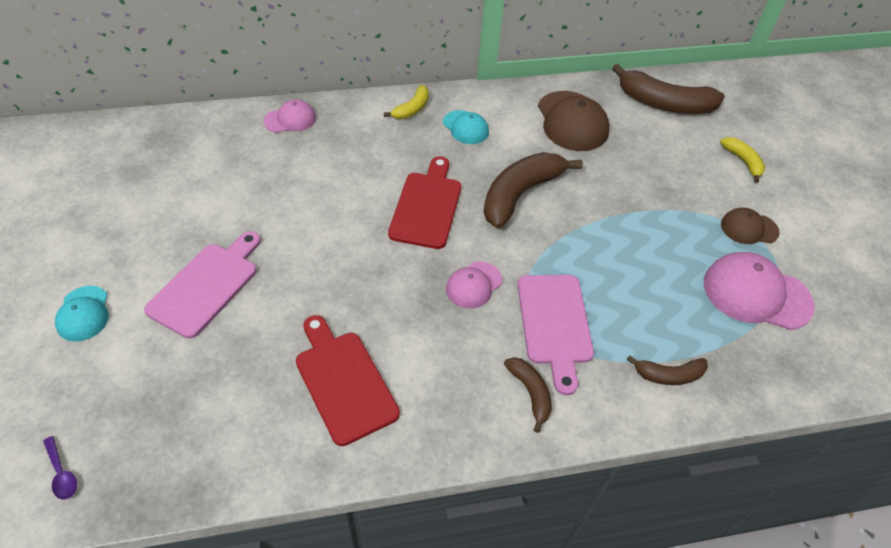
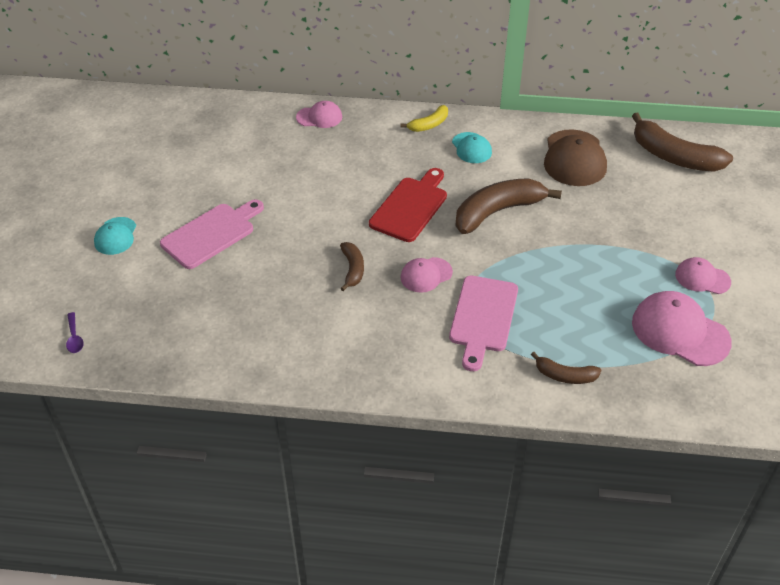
camera: 20 degrees right, 5 degrees down
(344, 381) = (293, 323): red cutting board -> none
(530, 393) = (439, 363): brown banana -> brown banana (353, 269)
(743, 161) = (728, 221): yellow banana -> none
(749, 228) = (702, 278): brown cap -> pink cap

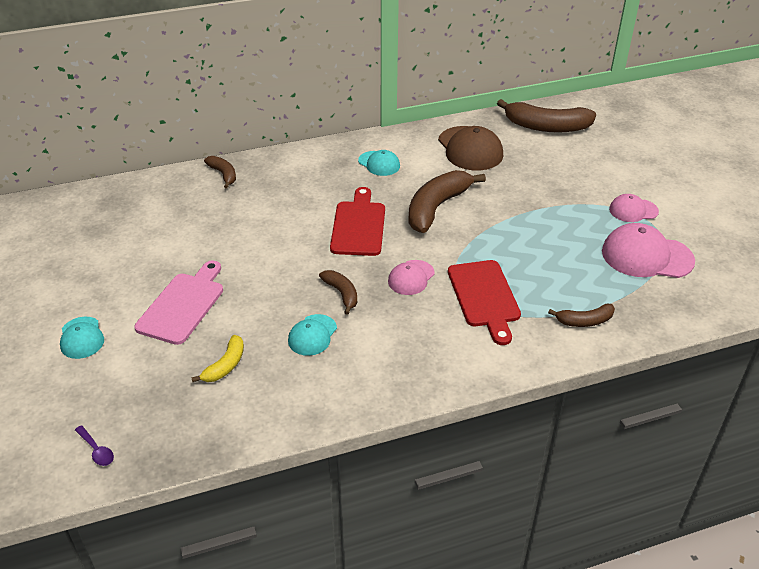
camera: 25 degrees left, 5 degrees down
(302, 300) = (312, 335): none -> turquoise cap
(319, 117) = (223, 174): pink cap -> brown banana
(429, 125) = (329, 155): yellow banana -> yellow banana (225, 365)
(483, 317) = (484, 297): pink cutting board -> red cutting board

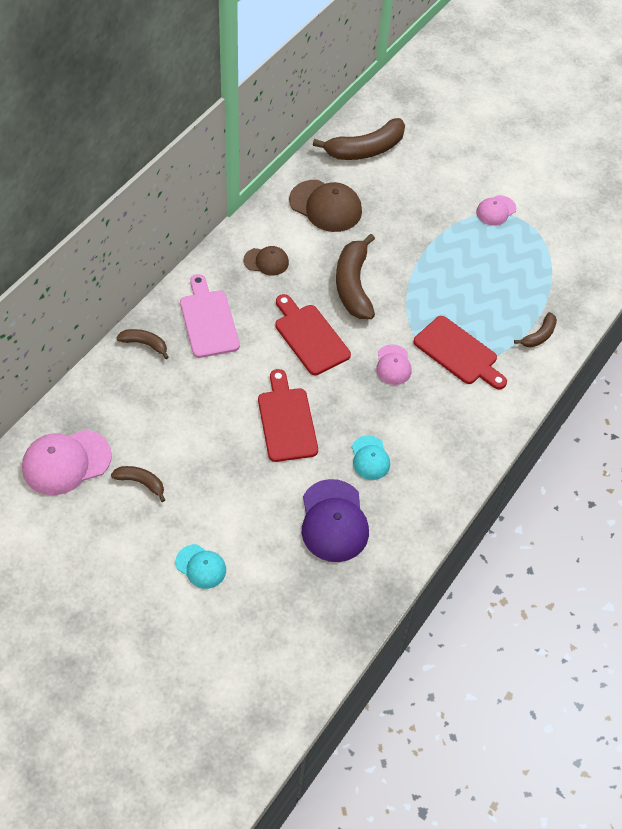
camera: 40 degrees left, 15 degrees up
(97, 450) = (314, 642): purple spoon -> none
(183, 305) = (248, 490): pink cutting board -> pink cutting board (208, 320)
(225, 365) = (334, 521): yellow banana -> purple cap
(272, 273) = (286, 421): none -> red cutting board
(342, 294) = (357, 409): brown banana -> brown banana (141, 482)
(379, 163) = (266, 261): turquoise cap -> brown cap
(647, 256) = (536, 252): pink cap -> pink cap (66, 462)

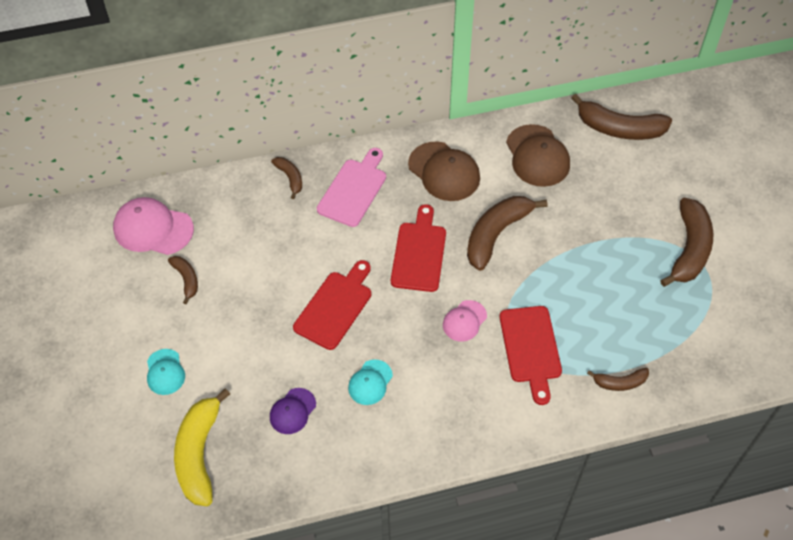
camera: 45 degrees right, 0 degrees up
(266, 261) = (444, 171): brown cap -> brown cap, size x1.74
(295, 606) = (199, 454): none -> yellow banana
(334, 521) = (292, 411): purple cap -> purple cap, size x0.57
(496, 210) = (689, 249): pink cap -> brown banana

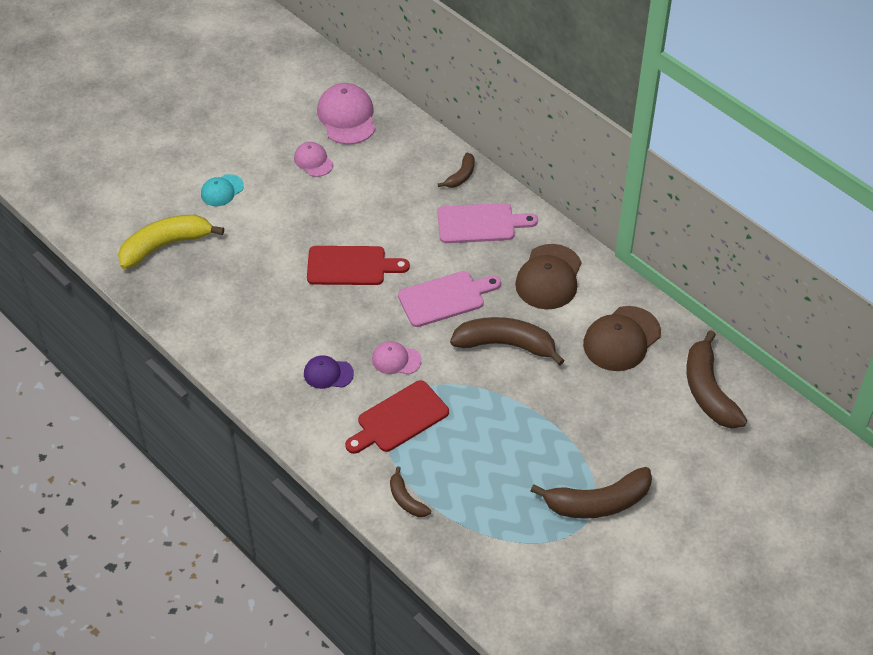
camera: 60 degrees right, 5 degrees down
(186, 279) = (313, 161): brown banana -> pink cap
(292, 411) = (236, 284): purple cap -> purple cap (328, 374)
(370, 382) = (293, 321): turquoise cap -> none
(419, 253) = (445, 298): red cutting board -> pink cutting board

